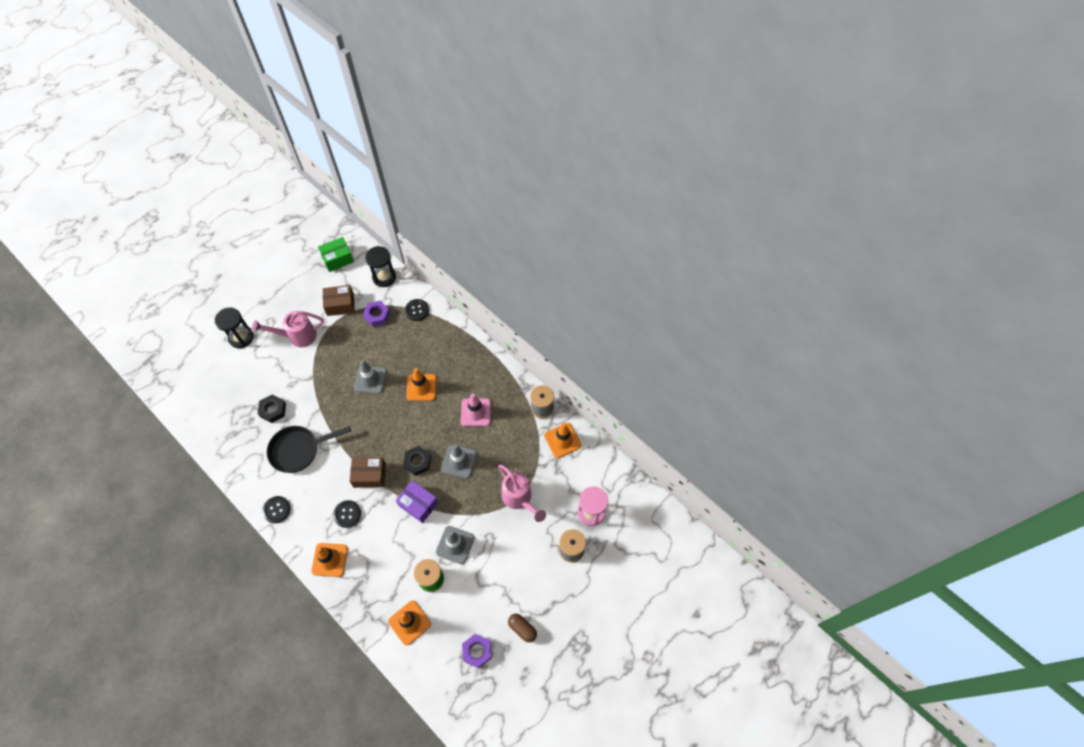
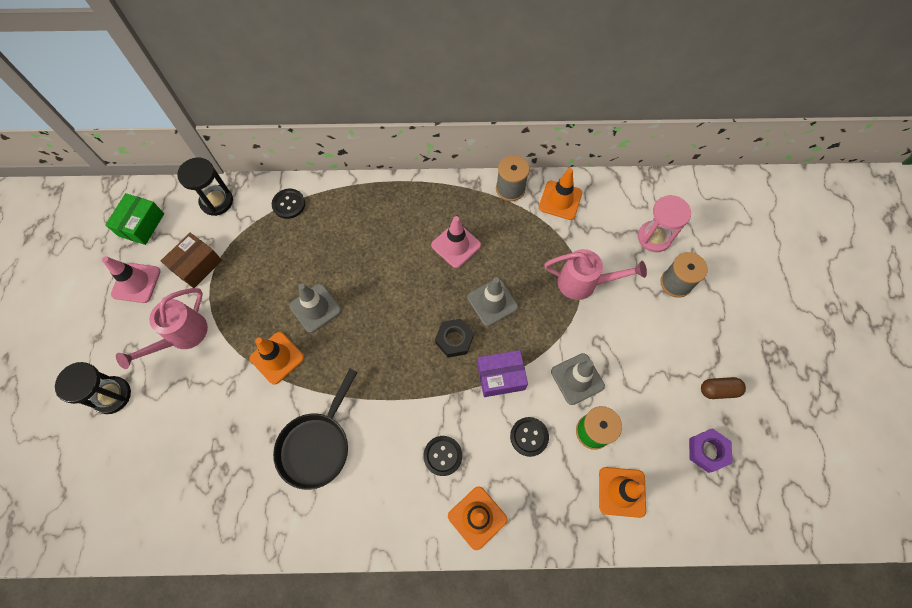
camera: 45 degrees left, 5 degrees up
(273, 410) = (240, 434): black nut -> none
(276, 510) = (362, 528): black button -> black button (529, 437)
(305, 289) = (136, 283): none -> pink traffic cone
(369, 475) = (421, 397): brown box -> none
(377, 315) = (251, 242): purple nut -> none
(421, 387) = (377, 269): orange traffic cone -> orange traffic cone (277, 358)

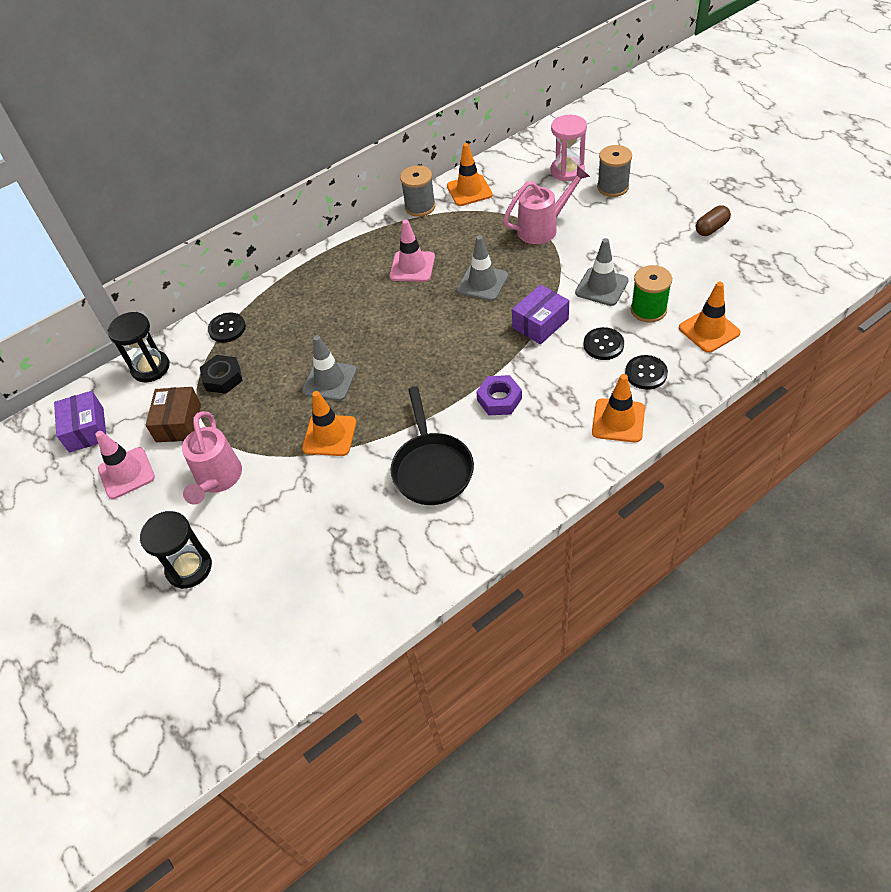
camera: 30 degrees left, 15 degrees down
(141, 225) = (86, 430): green box -> purple box
(443, 456) = (547, 402): black button -> black button (646, 373)
(454, 340) = (476, 325): black nut -> black nut (223, 378)
(707, 451) = (742, 267): purple nut -> purple nut (499, 399)

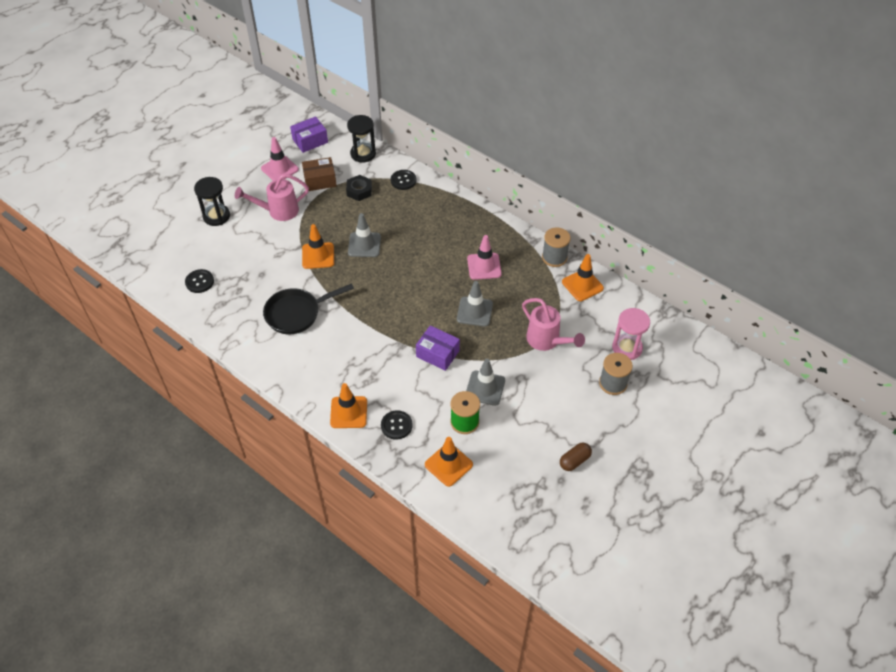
camera: 70 degrees right, 0 degrees up
(499, 399) = (359, 340): purple nut -> none
(603, 345) = (422, 396): black button -> black button (199, 282)
(711, 228) = (574, 461): brown capsule -> brown capsule turned 75 degrees counterclockwise

